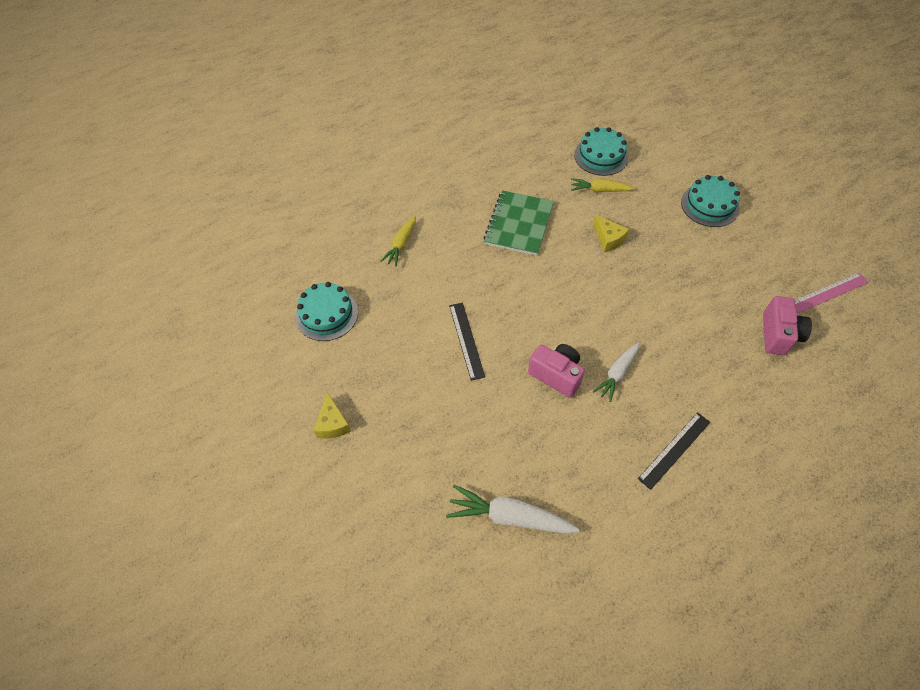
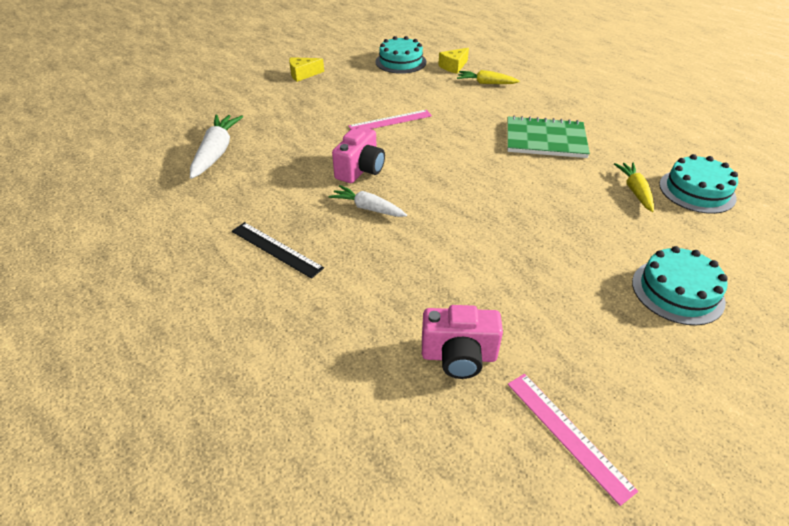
camera: 80 degrees right, 15 degrees down
(466, 340) = (390, 121): black ruler -> pink ruler
(608, 239) = (558, 199): yellow cheese -> yellow cheese (453, 66)

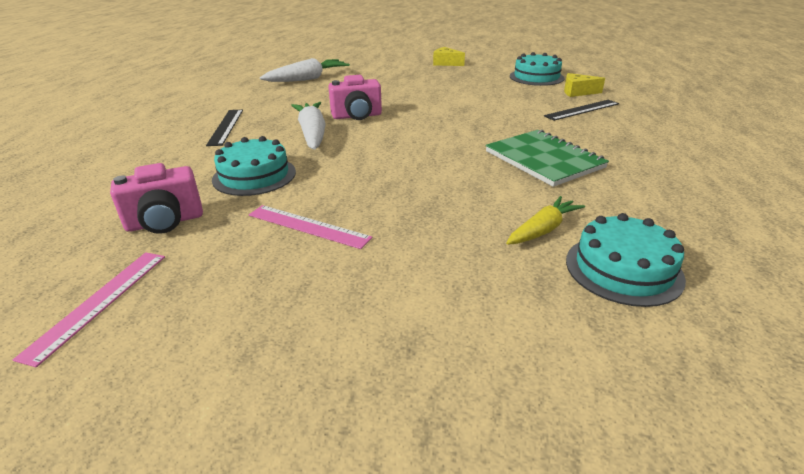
camera: 50 degrees right, 10 degrees down
(368, 208) = (312, 134): white carrot -> white carrot, size x1.54
(390, 121) = (442, 102): pink ruler -> pink ruler (308, 226)
(459, 356) = (165, 222): pink camera -> pink camera turned 75 degrees counterclockwise
(486, 83) = (582, 110): yellow carrot -> black ruler
(677, 291) = (388, 309): turquoise cake -> turquoise cake (254, 175)

